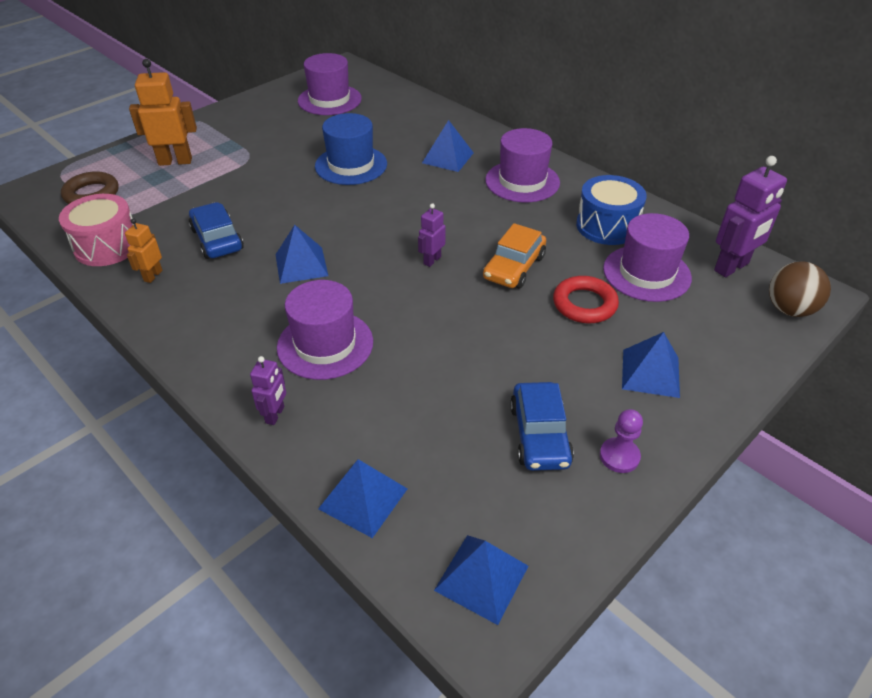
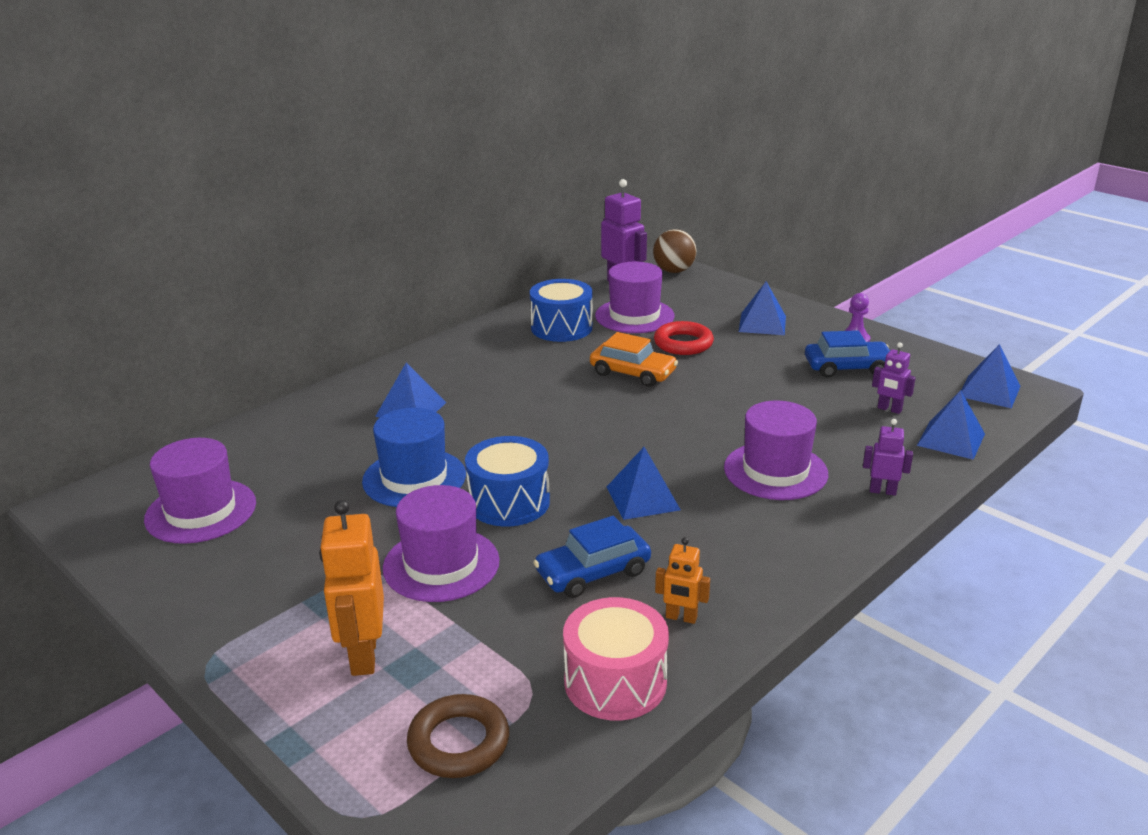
camera: 90 degrees left, 15 degrees down
(312, 204) = (509, 502): none -> blue drum
(432, 260) = (625, 416): purple robot -> purple robot (889, 409)
(522, 181) = (474, 365): purple hat -> purple hat (441, 564)

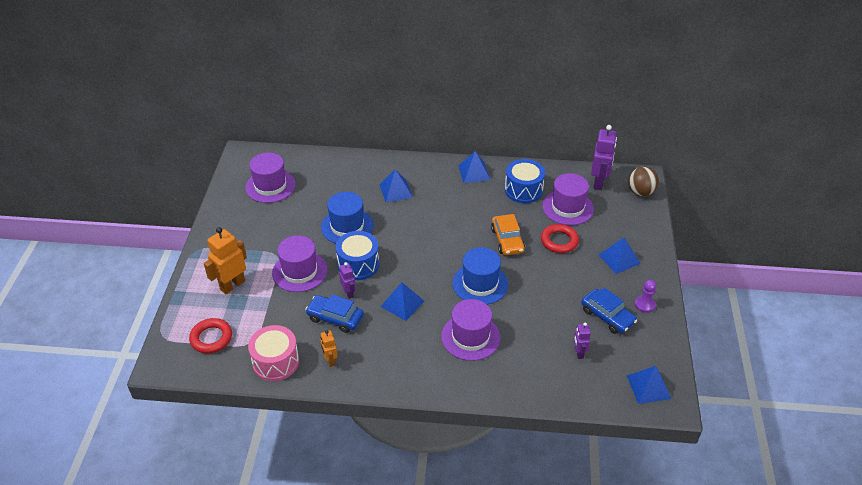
camera: 50 degrees right, 15 degrees up
(459, 742) = (211, 338): brown ring -> red ring
(685, 423) = (480, 283): none -> blue hat
(882, 491) = (492, 384): purple robot -> purple robot (349, 293)
(951, 439) = (573, 391): blue pyramid -> blue pyramid (474, 172)

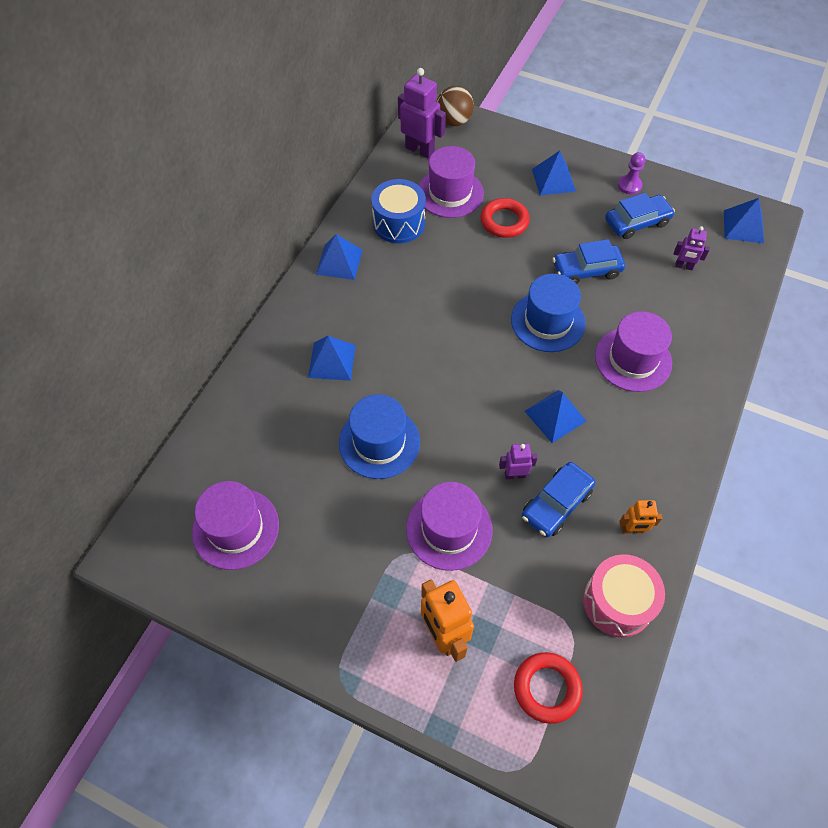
camera: 70 degrees left, 15 degrees up
(358, 264) = (463, 448): blue drum -> none
(507, 240) = (482, 269): orange car -> none
(539, 295) = (586, 270): none -> blue car

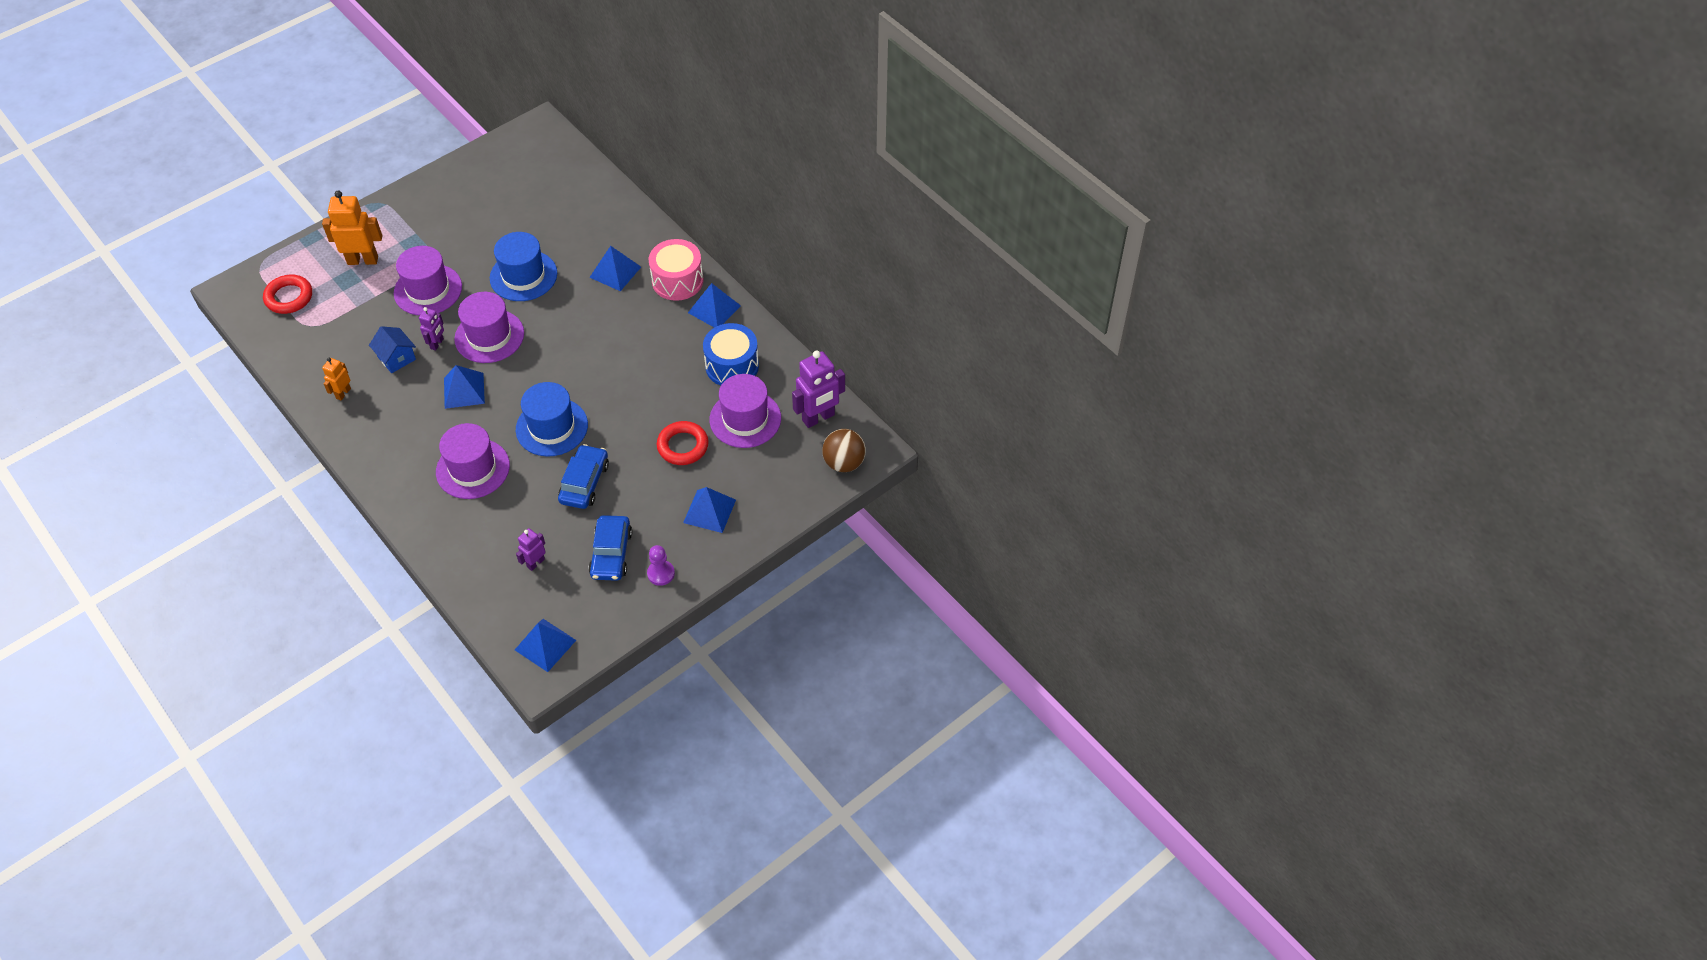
camera: 115 degrees right, 5 degrees down
(235, 528) = (517, 181): purple hat -> purple hat (489, 336)
(556, 504) = (396, 358): blue car -> blue house
(617, 602) = (305, 359): pink drum -> pink drum (677, 281)

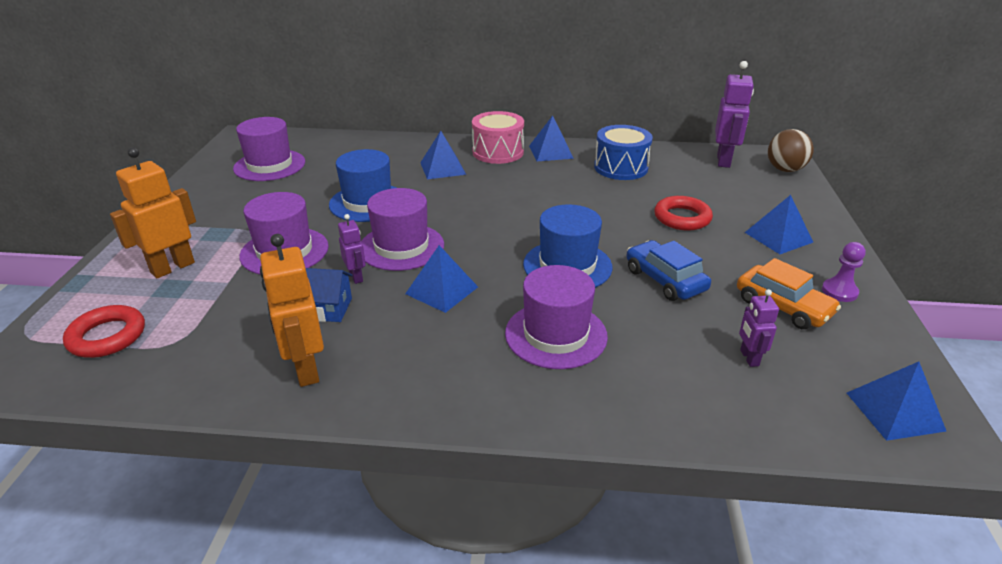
camera: 45 degrees left, 20 degrees down
(343, 393) = (305, 369): orange robot -> orange robot, size x1.83
(611, 554) = (783, 306): blue car -> orange car
(745, 419) = (686, 184): purple hat -> purple hat (269, 165)

